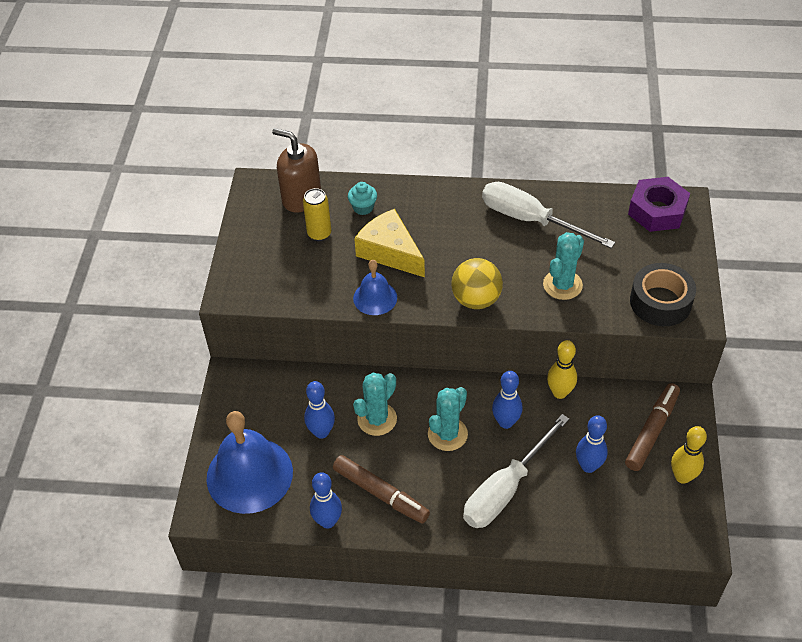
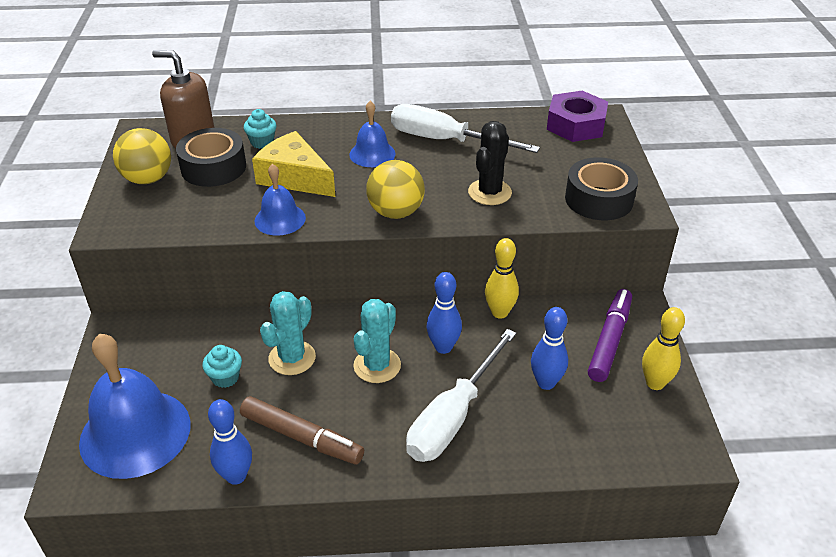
camera: 10 degrees left, 10 degrees down
(262, 242) = (148, 179): none -> yellow ball
(319, 234) = (213, 167): yellow can -> black tape
(321, 432) = (225, 378): blue bowling pin -> turquoise cupcake
(461, 230) = (372, 154): none -> blue bell
(562, 285) = (489, 192): turquoise cactus -> black cactus
(652, 431) = (609, 340): brown marker -> purple marker

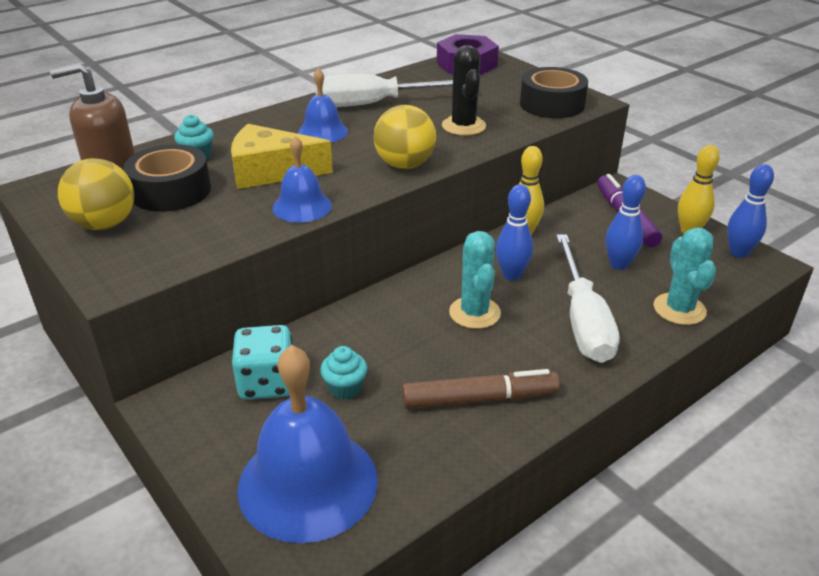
camera: 35 degrees left, 5 degrees down
(184, 346) = (267, 383): none -> turquoise dice
(236, 476) = (459, 462): blue bowling pin -> blue bowling pin (738, 253)
(292, 358) = (390, 342): turquoise cactus -> turquoise cactus (679, 309)

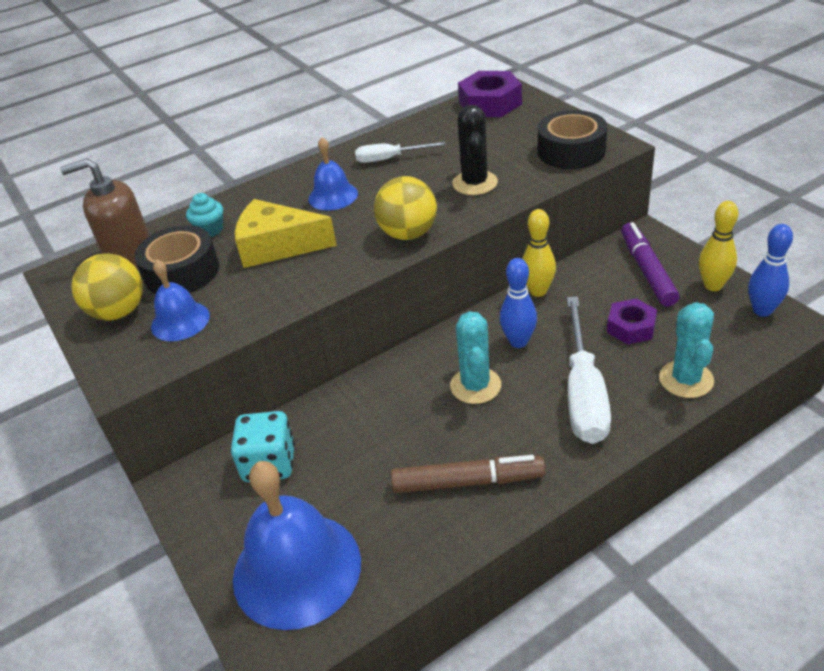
camera: 10 degrees right, 5 degrees up
(302, 206) = (302, 287): blue bell -> blue bell (180, 321)
(345, 388) = (341, 470): turquoise cupcake -> none
(375, 104) = (389, 159): white screwdriver -> white screwdriver, size x0.56
(619, 264) = (631, 327): blue bowling pin -> purple nut

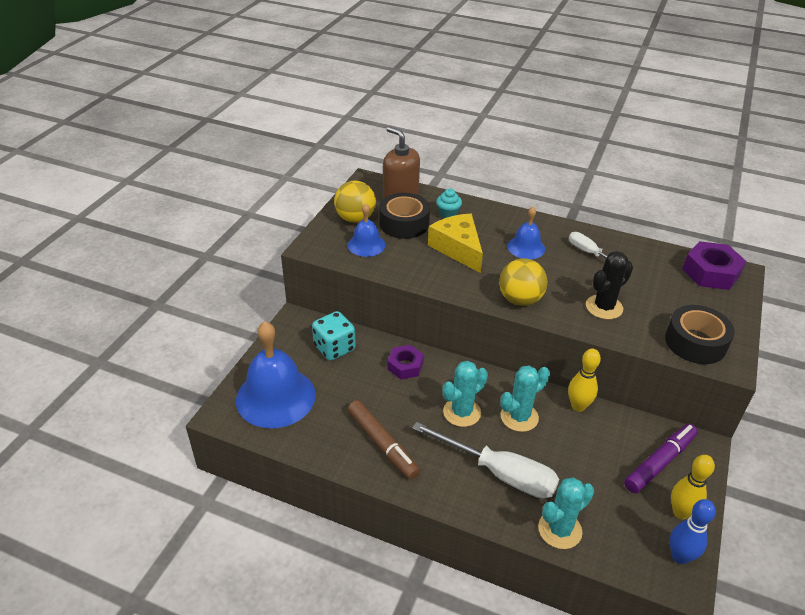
camera: 50 degrees right, 0 degrees up
(518, 341) = (519, 417): blue bowling pin -> turquoise cactus
(583, 393) = (499, 473): white screwdriver -> white screwdriver turned 120 degrees counterclockwise
(631, 327) = (587, 476): purple nut -> purple nut (405, 366)

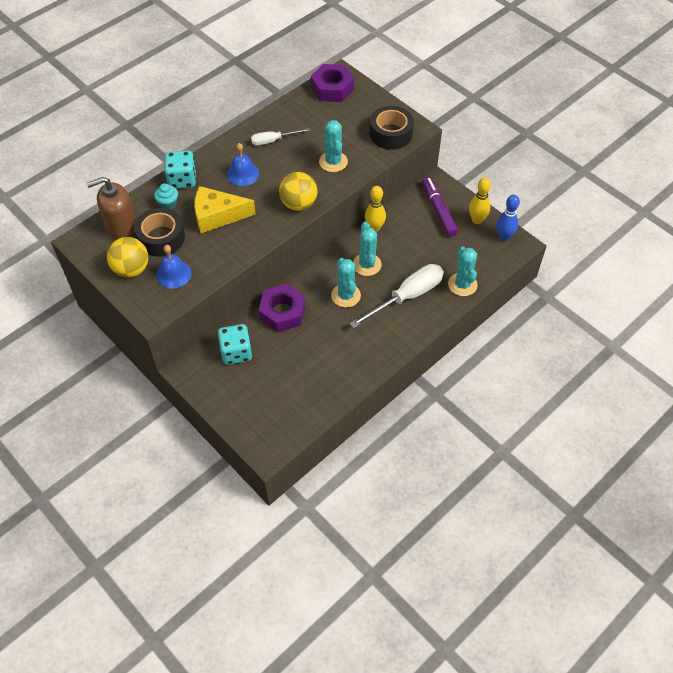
camera: 65 degrees left, 15 degrees up
(275, 397) = (268, 409): blue bell -> none
(382, 444) = (350, 354): brown marker -> none
(405, 366) = (282, 312): purple nut -> purple nut, size x1.54
(484, 213) = (182, 179): none -> turquoise dice
(604, 307) = (333, 162): black cactus -> turquoise cactus

